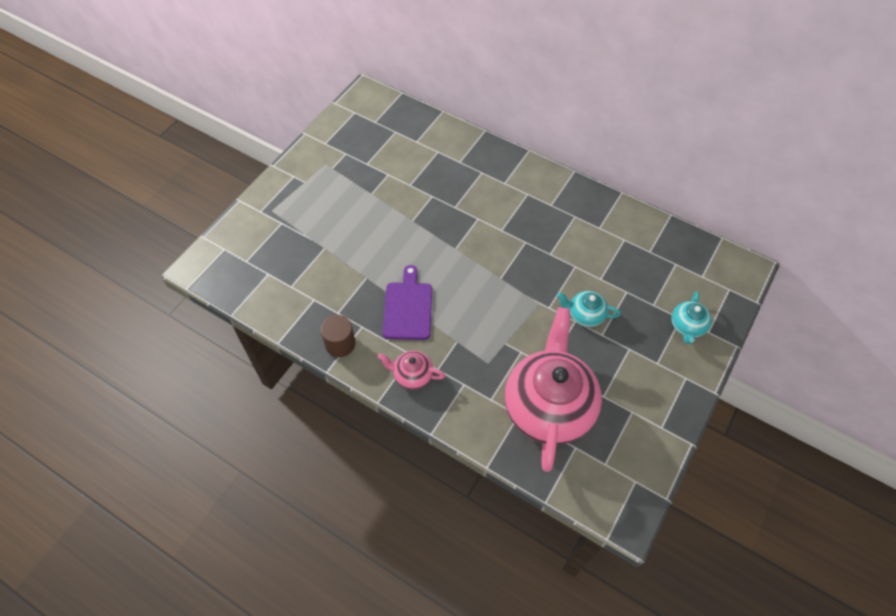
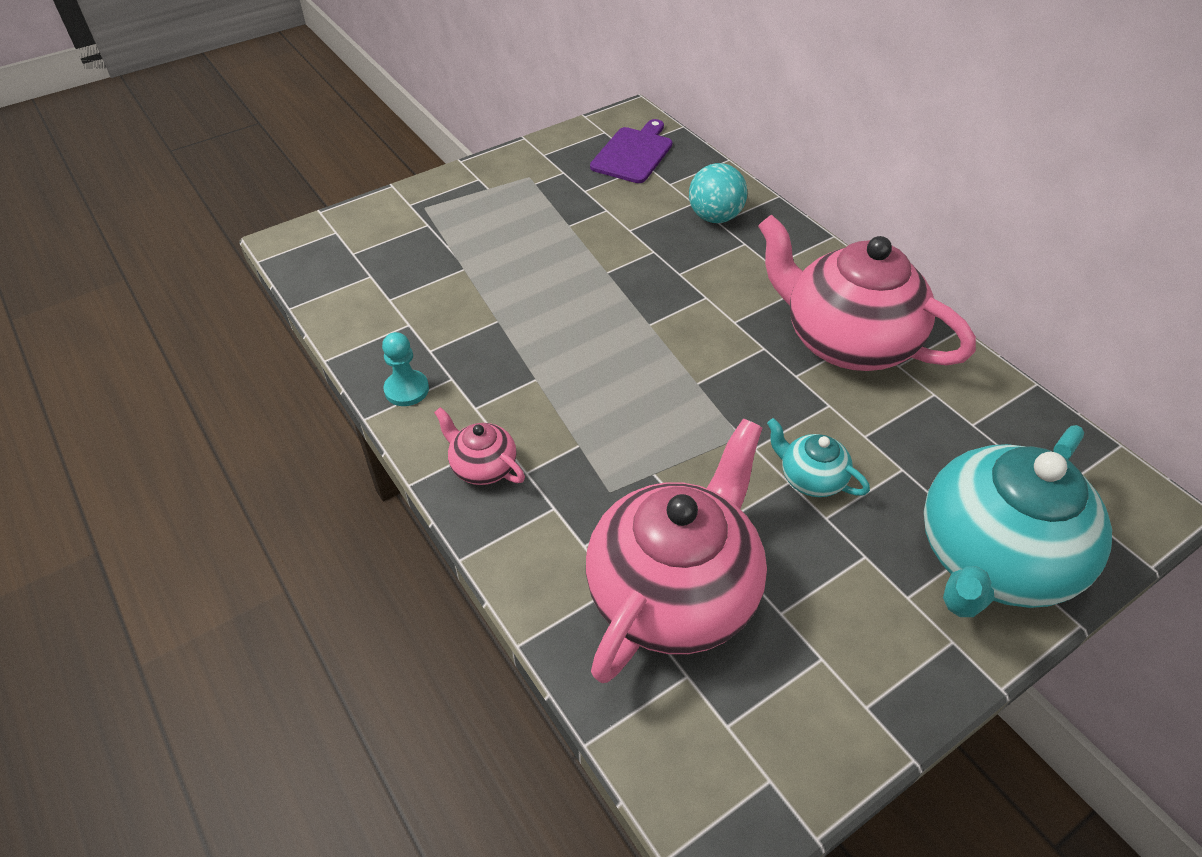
camera: 25 degrees right, 10 degrees down
(340, 344) = (406, 389): brown cylinder -> turquoise pawn
(408, 307) = (533, 376): purple cutting board -> purple cutting board (633, 153)
(455, 158) = (715, 217): none -> turquoise ball
(567, 221) = (847, 341): none -> pink teapot
(687, 326) = (992, 559): turquoise teapot -> turquoise teapot, size x2.28

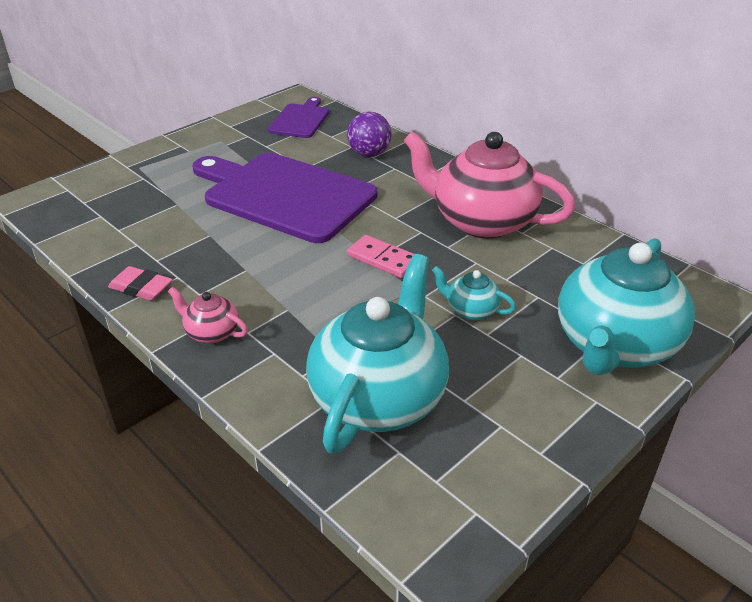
camera: 10 degrees left, 10 degrees down
(406, 389) = (141, 288): turquoise pawn -> pink eraser
(597, 270) = (284, 195): none -> purple cutting board
(674, 592) = (379, 397): pink teapot -> turquoise teapot
(709, 384) = (383, 259): none -> pink domino
(715, 217) = (369, 154): turquoise ball -> purple ball

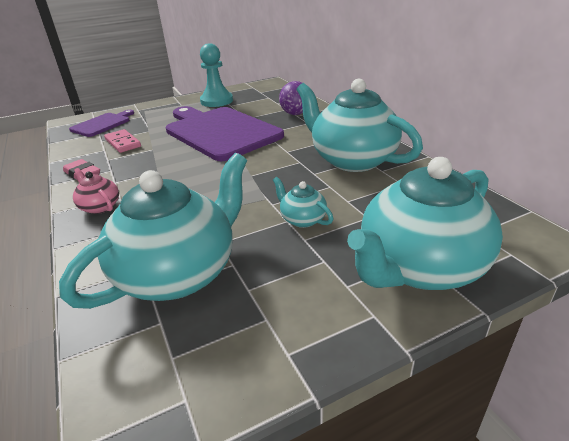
camera: 20 degrees right, 5 degrees down
(239, 139) = (216, 101): none -> turquoise pawn
(300, 120) = (263, 93): purple cutting board -> purple cutting board (102, 124)
(383, 259) = (258, 176): pink domino -> pink domino (123, 143)
(481, 221) = (352, 160): pink teapot -> turquoise teapot

